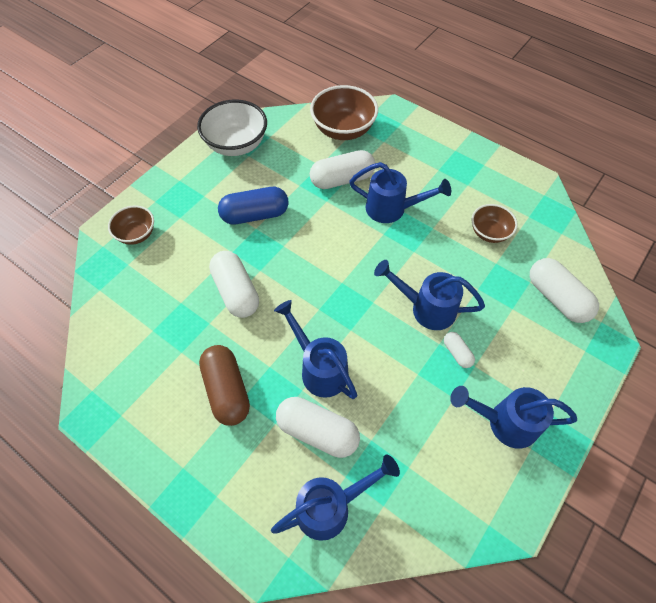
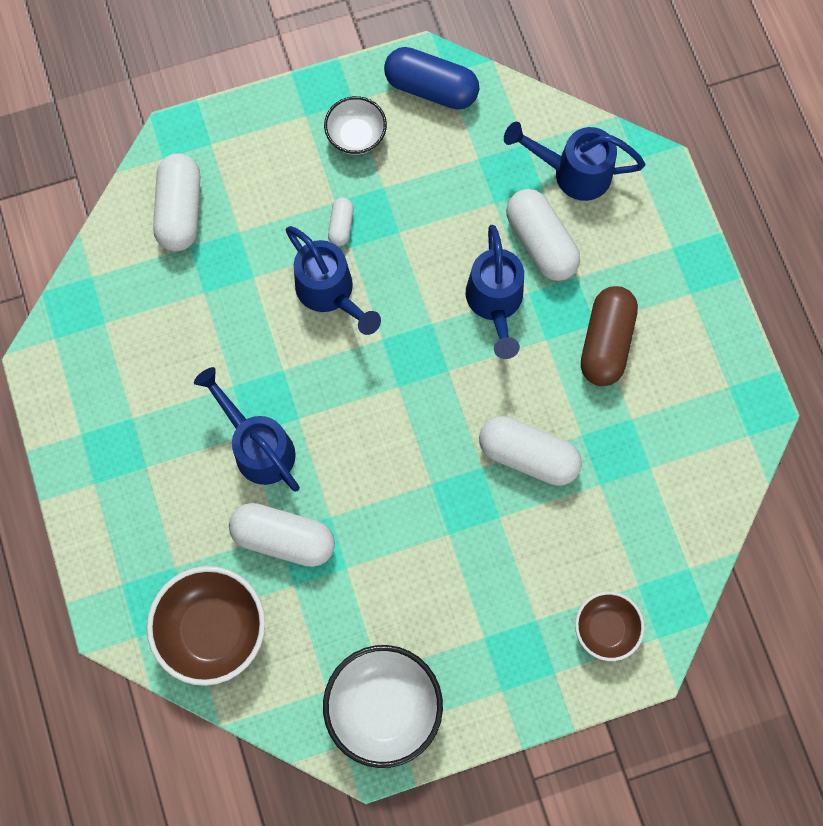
camera: 145 degrees left, 15 degrees up
(236, 292) = (528, 455): white capsule -> white capsule turned 75 degrees counterclockwise
(255, 215) = (436, 557): blue capsule -> blue capsule (431, 88)
(489, 233) = (173, 334): brown bowl -> none
(504, 422) = (356, 136): blue watering can -> white bowl

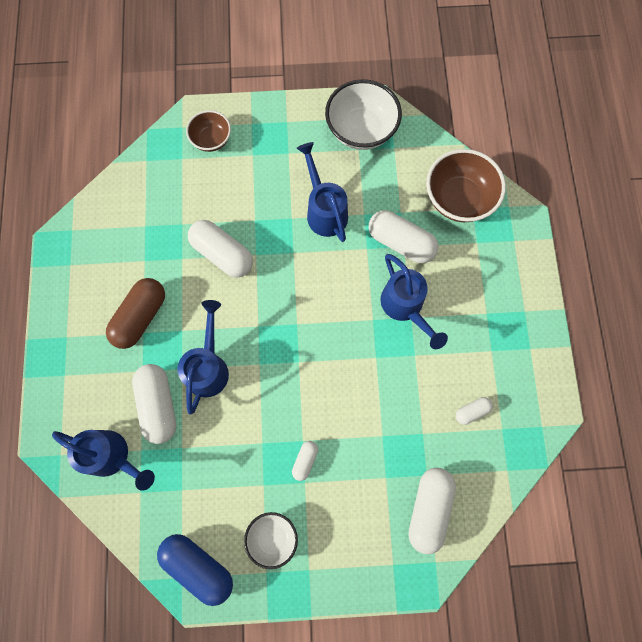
camera: 165 degrees left, 0 degrees up
(146, 334) = (472, 411): none -> white capsule
(330, 293) = (327, 407): blue watering can -> blue watering can (324, 210)

